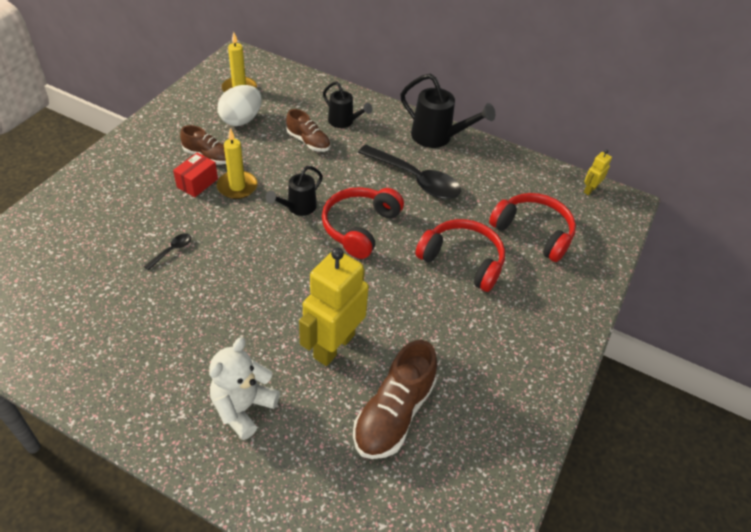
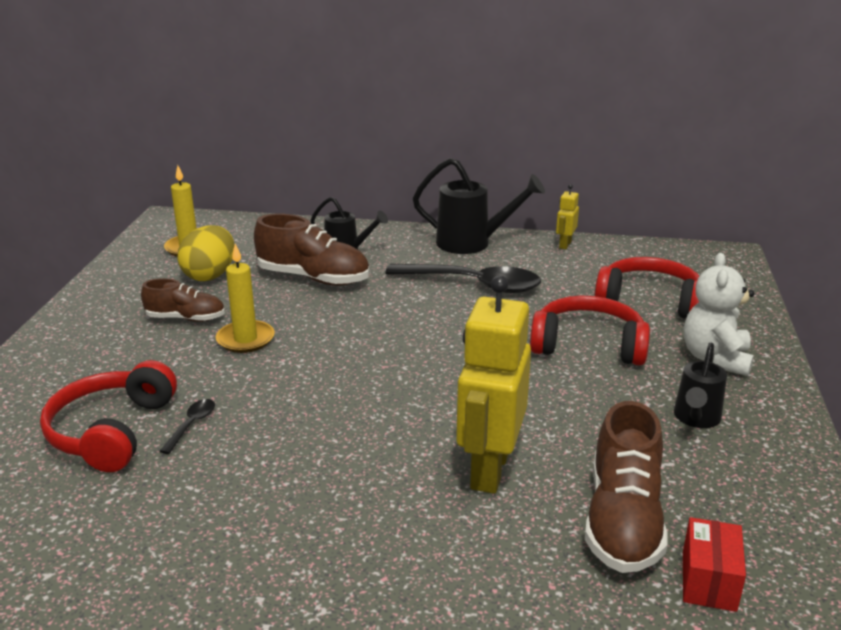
camera: 15 degrees left, 20 degrees down
(197, 183) = (186, 347): red box -> red box (708, 581)
(241, 120) = (210, 275): white egg -> yellow egg
(243, 407) = (409, 574): white teddy bear -> white teddy bear (715, 358)
(298, 208) = (342, 342): black watering can -> black watering can (695, 419)
(308, 142) = (313, 278): brown shoe -> brown shoe, size x1.62
(360, 227) = (437, 343): red headphones -> red headphones (112, 431)
(589, 189) = (680, 252): yellow robot -> yellow robot (565, 244)

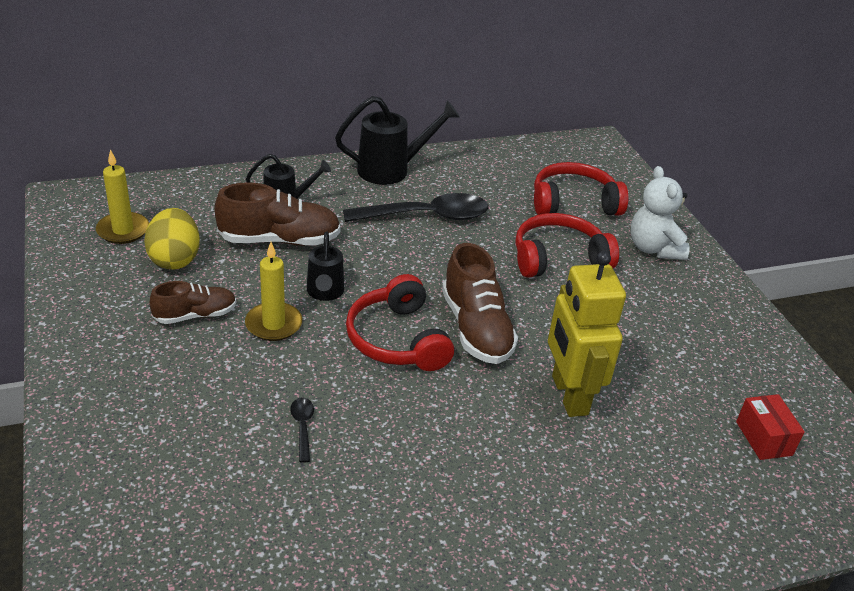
camera: 30 degrees left, 10 degrees up
(112, 431) = (235, 455): red headphones -> red headphones (398, 339)
(565, 244) = (469, 156): yellow robot -> none
(623, 520) = (684, 409): brown shoe -> brown shoe (476, 328)
(695, 419) = (675, 308): black watering can -> black watering can (325, 293)

